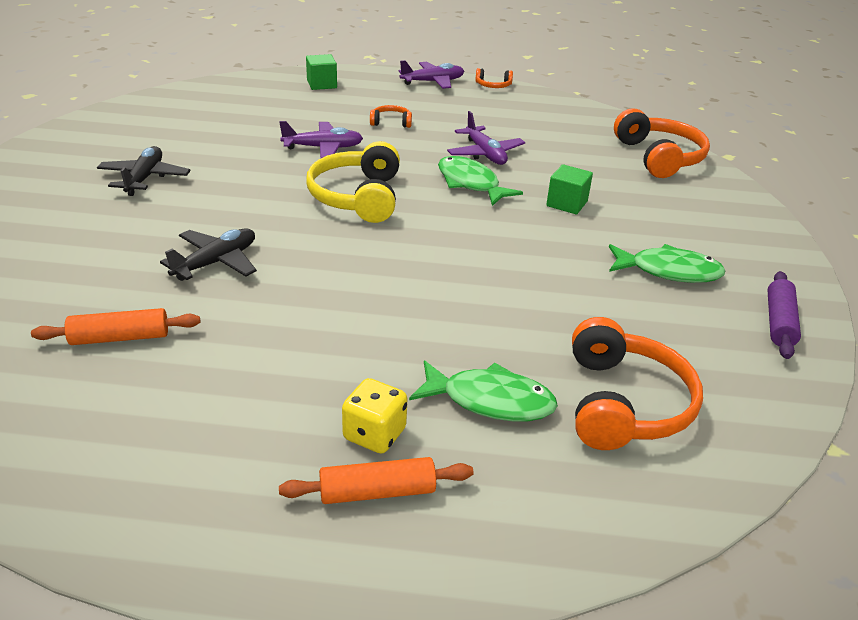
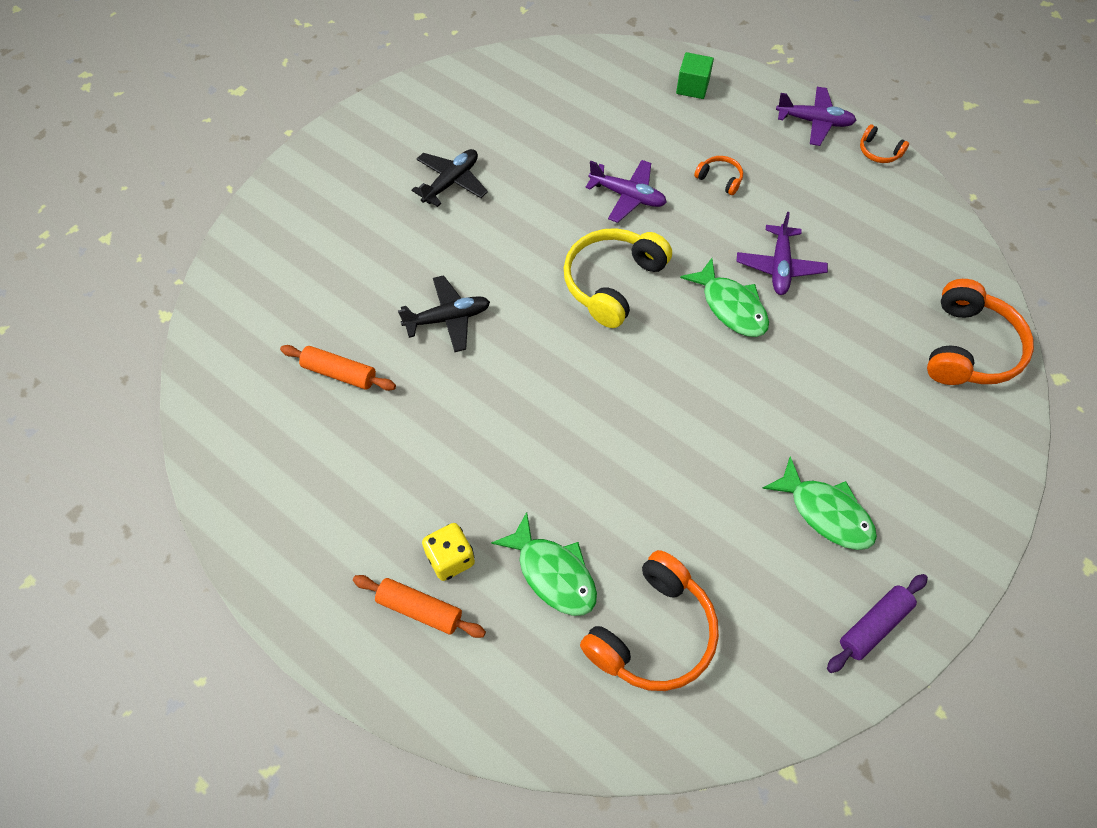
camera: 35 degrees right, 25 degrees up
(470, 183) = (731, 306): green fish -> green fish turned 150 degrees clockwise
(567, 203) = (804, 376): green cube -> none

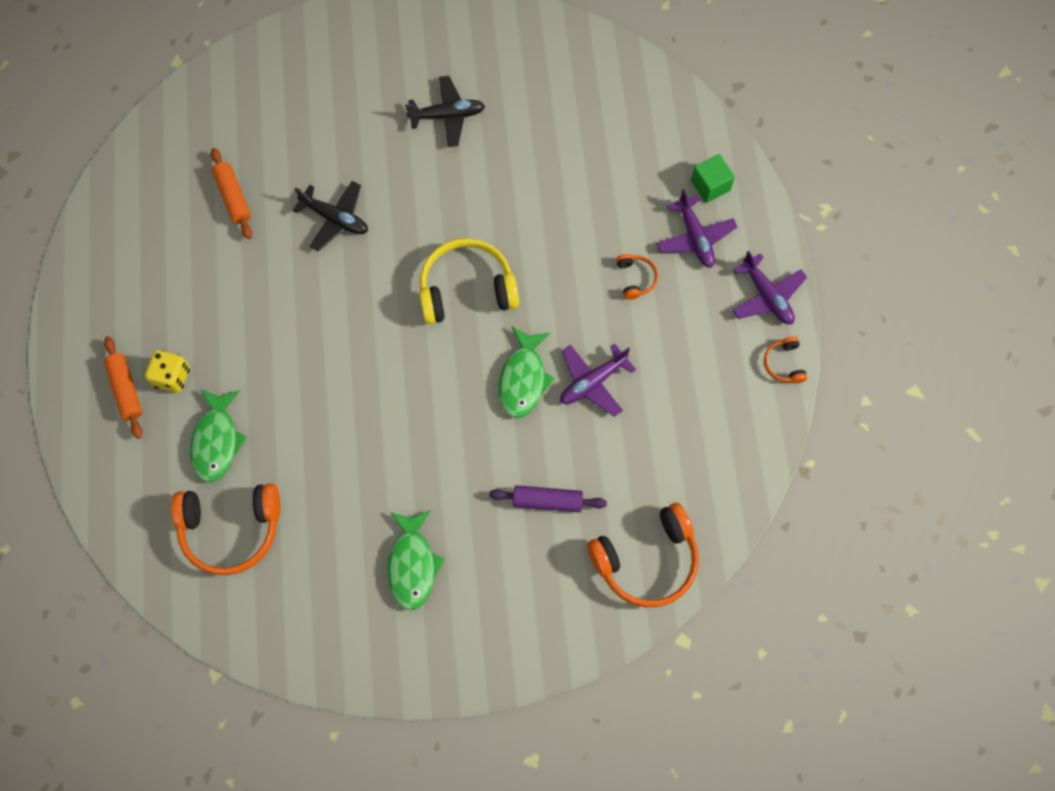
camera: 45 degrees right, 10 degrees up
(627, 196) = (553, 233): purple plane -> purple plane (695, 237)
(874, 626) = (356, 653): purple rolling pin -> purple rolling pin (547, 501)

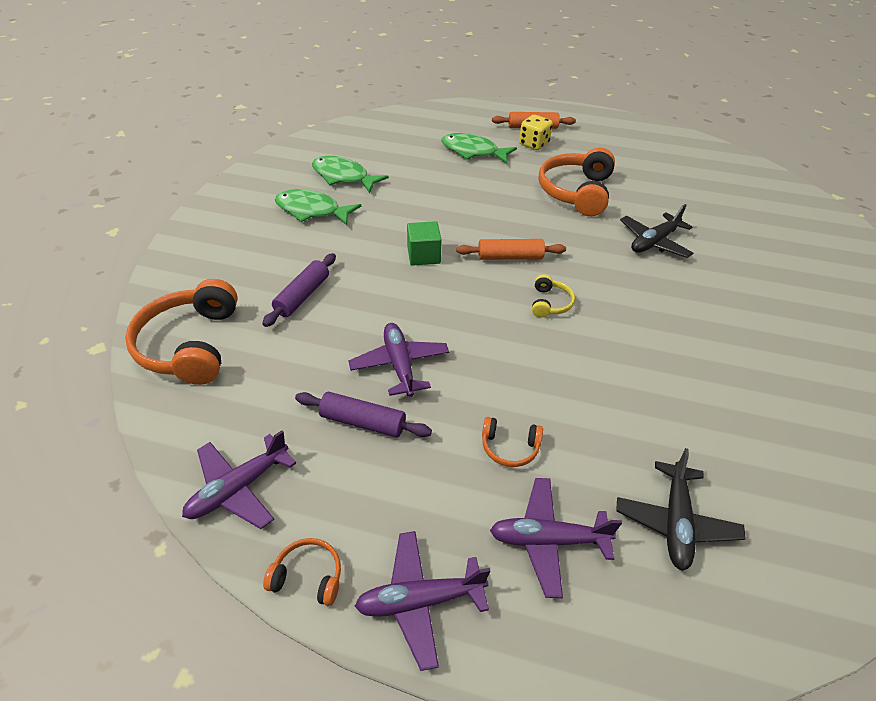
camera: 110 degrees right, 25 degrees down
(231, 529) = (403, 145): orange headphones -> orange headphones (576, 192)
(233, 197) = (687, 196): orange rolling pin -> orange rolling pin (510, 257)
(447, 115) = (774, 345): black plane -> black plane (675, 522)
(466, 289) = (550, 303): yellow headphones -> yellow headphones, size x0.47
(523, 379) = (433, 315): green fish -> green fish (343, 177)
(660, 384) = (363, 422): none -> purple rolling pin
(710, 185) = (632, 598): green cube -> green cube (423, 255)
(750, 439) = (239, 488): none -> purple plane

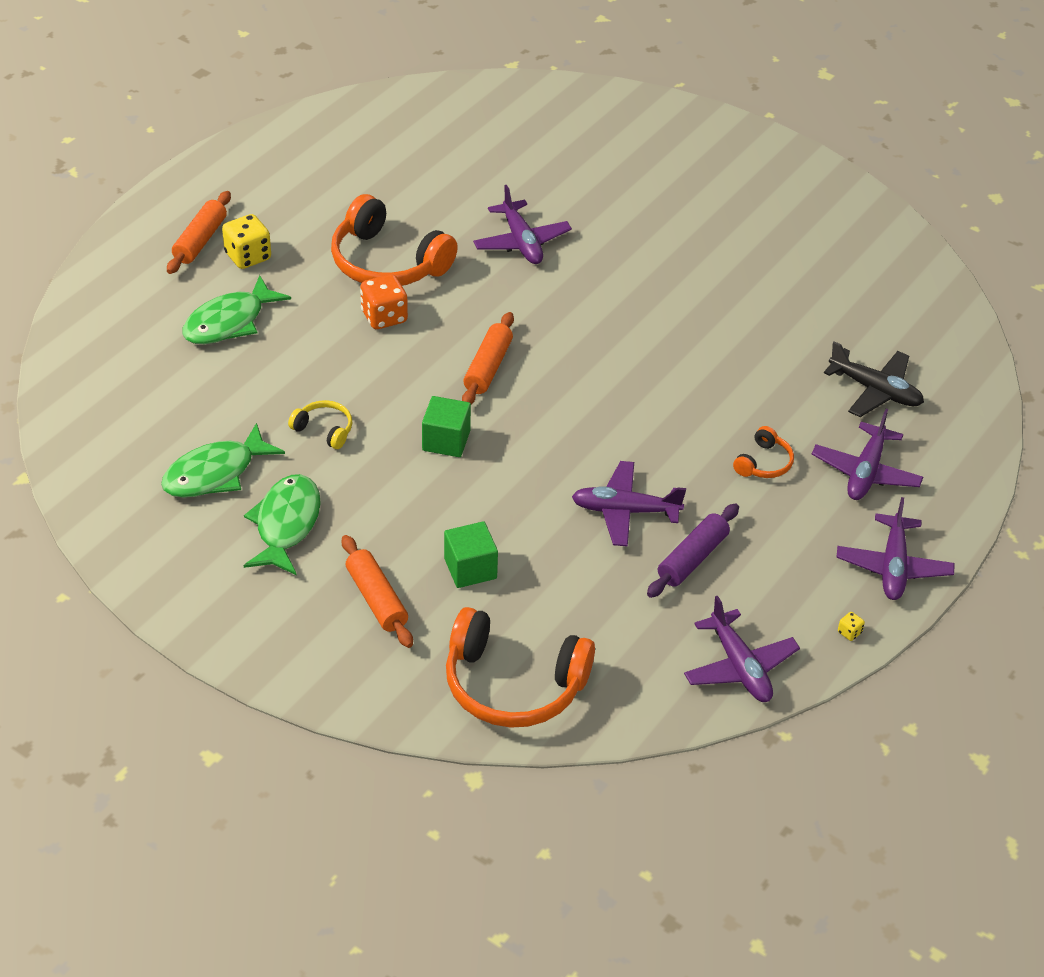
camera: 70 degrees left, 0 degrees up
(258, 261) = (376, 599): none -> orange rolling pin
(302, 296) = (470, 568): purple rolling pin -> green cube
(308, 576) = (849, 632): orange headphones -> yellow dice
(312, 211) = (286, 524): green fish -> green fish turned 150 degrees clockwise
(523, 203) = (384, 317): none -> orange dice
(550, 303) = (583, 364): yellow headphones -> yellow headphones (324, 430)
(654, 242) = (521, 242): black plane -> purple plane

